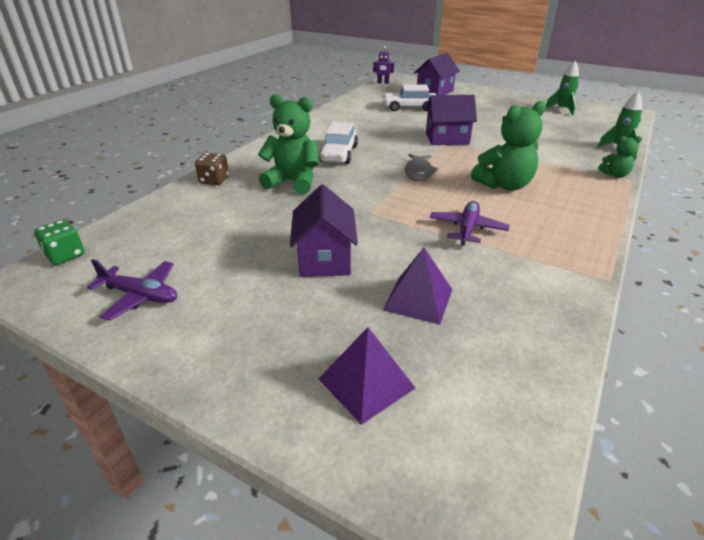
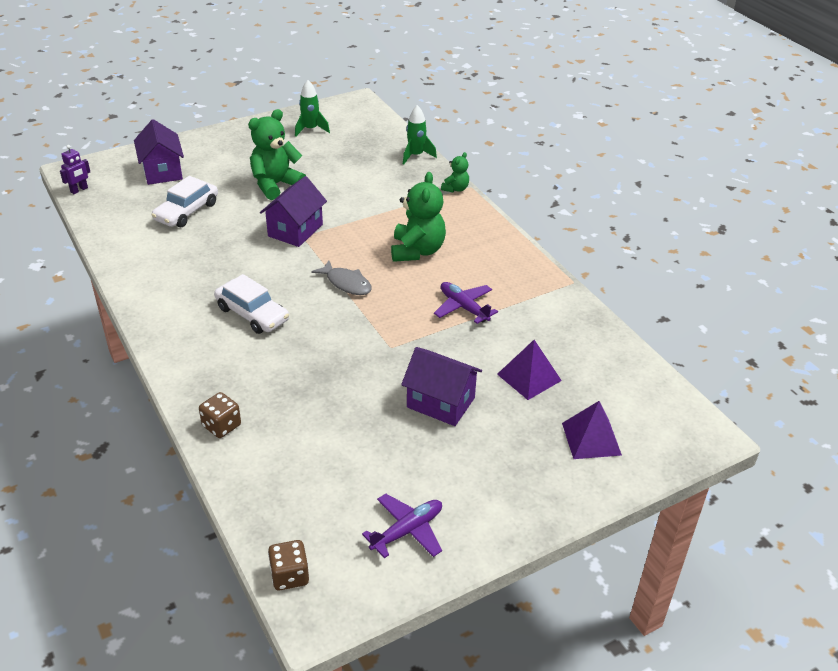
camera: 60 degrees left, 5 degrees up
(65, 255) = (289, 576): green dice -> brown dice
(293, 182) = (284, 370): green teddy bear -> green teddy bear (275, 185)

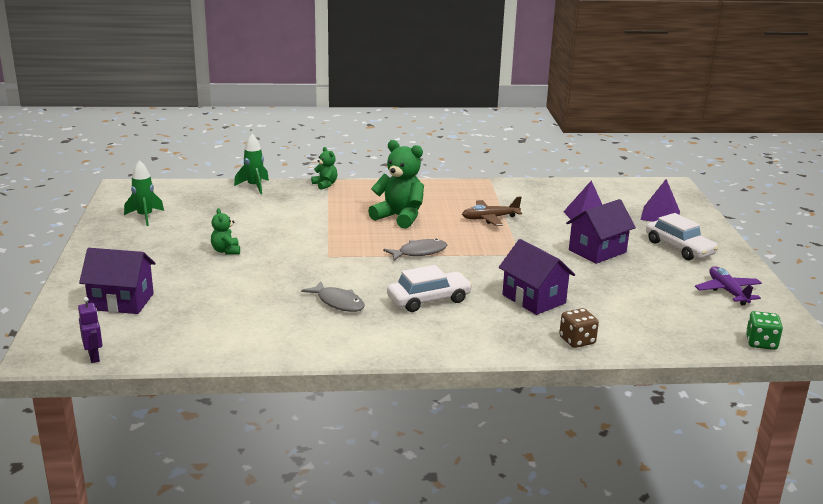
camera: 65 degrees left, 15 degrees down
(186, 211) = (220, 301): white car -> white car (679, 248)
(217, 267) = (338, 302): none -> grey fish
(275, 185) = (226, 251): green teddy bear -> green teddy bear, size x0.52
(289, 576) = (761, 343): brown dice -> green dice
(295, 230) = (315, 257): purple house -> purple house (534, 299)
(464, 307) = (490, 218): purple plane -> brown plane

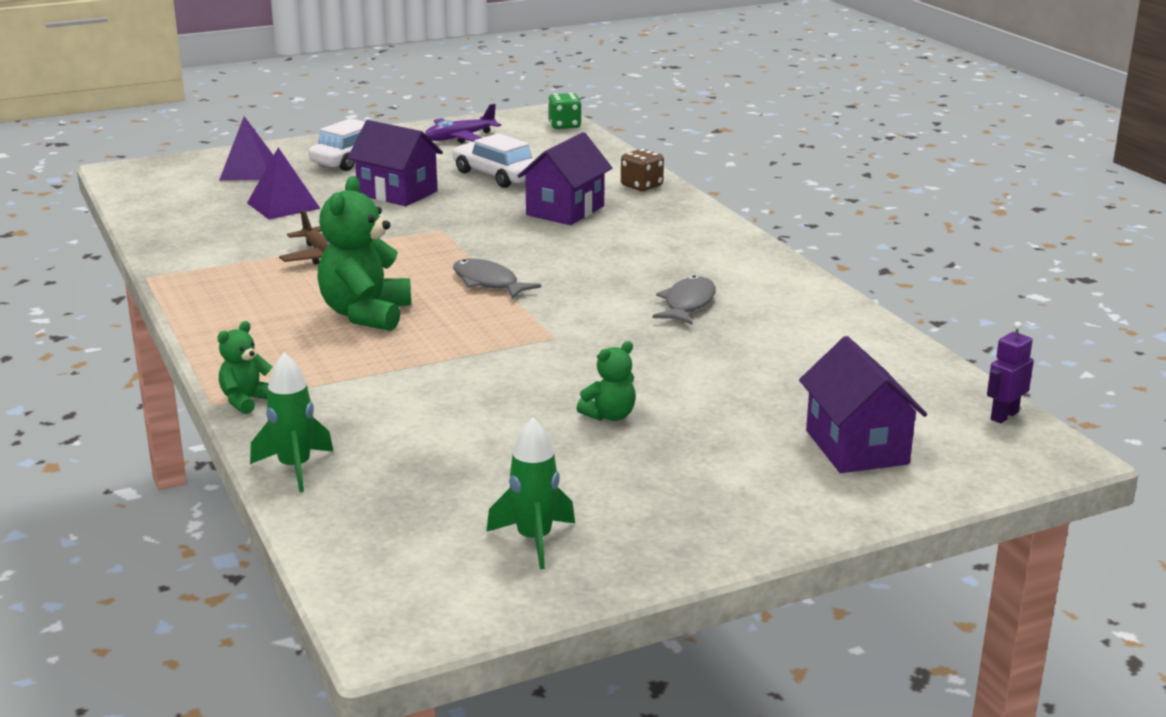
camera: 110 degrees left, 0 degrees up
(429, 300) = (624, 258): white car -> white car (497, 175)

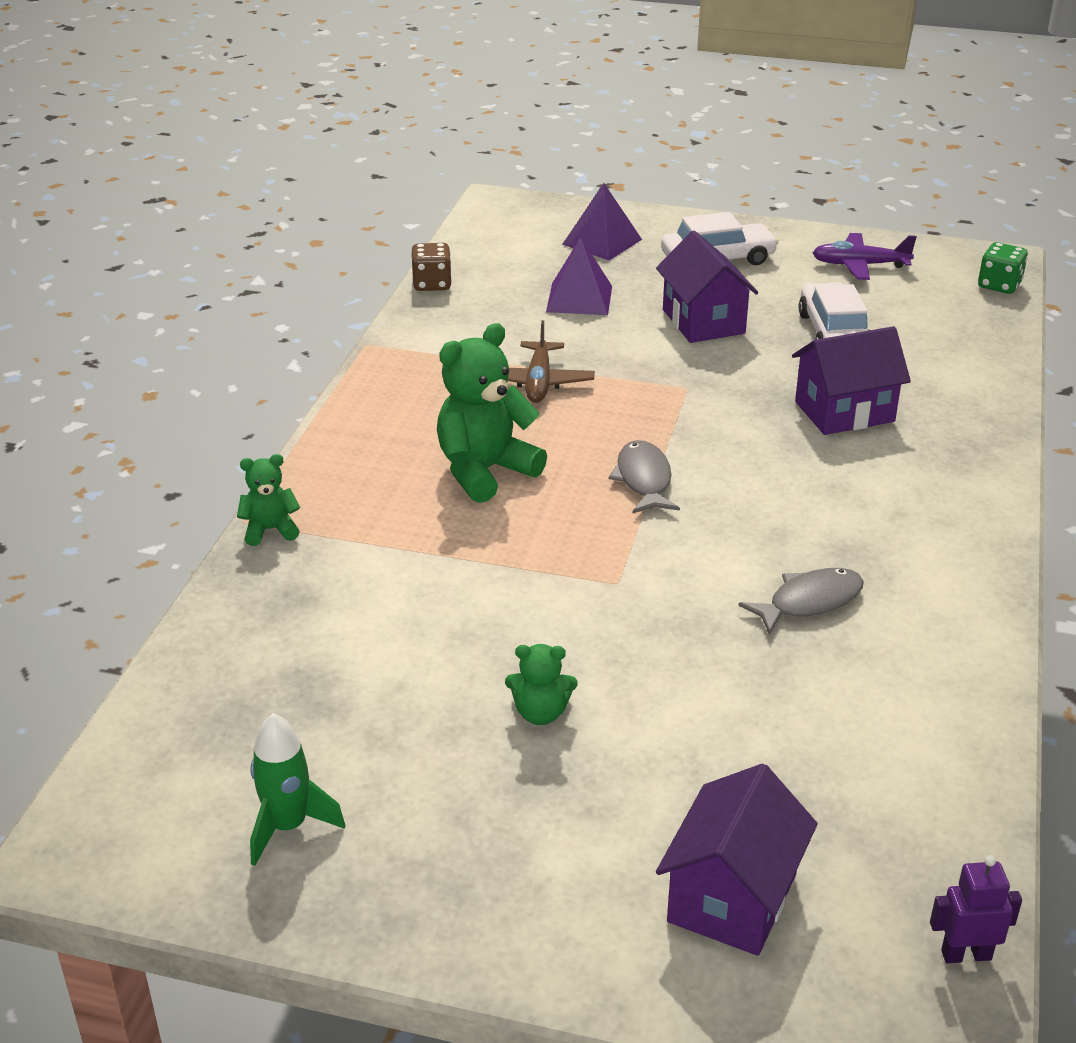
camera: 40 degrees right, 10 degrees up
(295, 468) = (214, 629): green rocket -> none
(641, 186) = (975, 408): brown dice -> brown dice (432, 284)

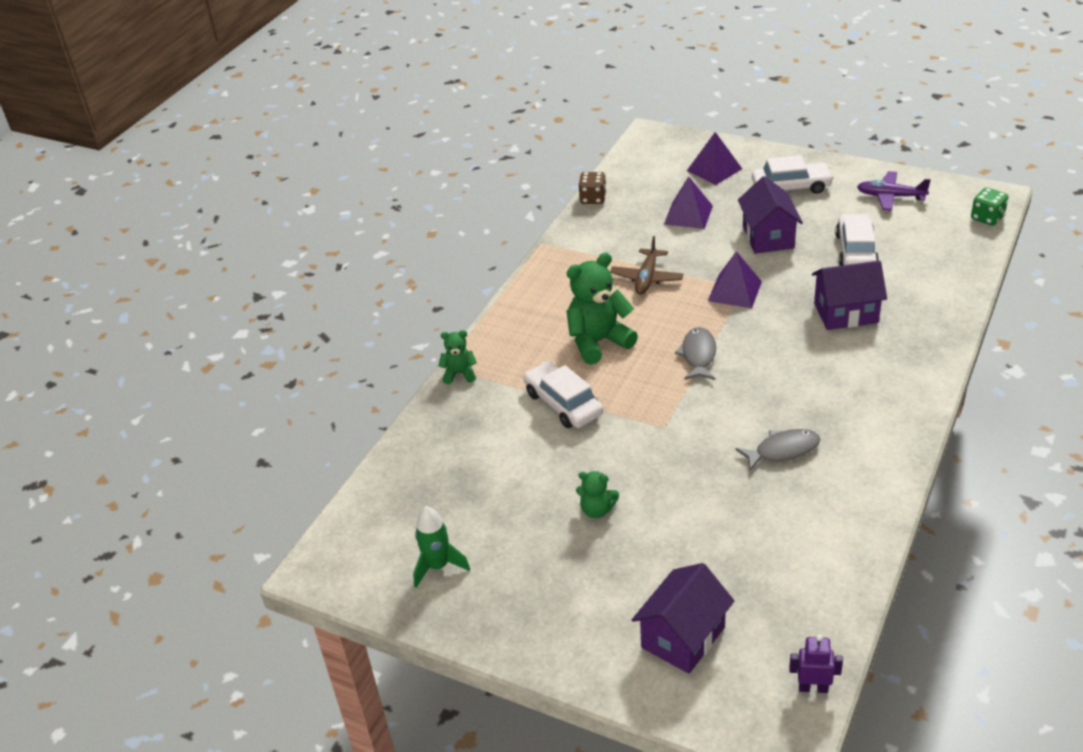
camera: 15 degrees right, 5 degrees up
(449, 561) = (563, 404): none -> white car
(674, 392) = (734, 291): none -> purple pyramid

